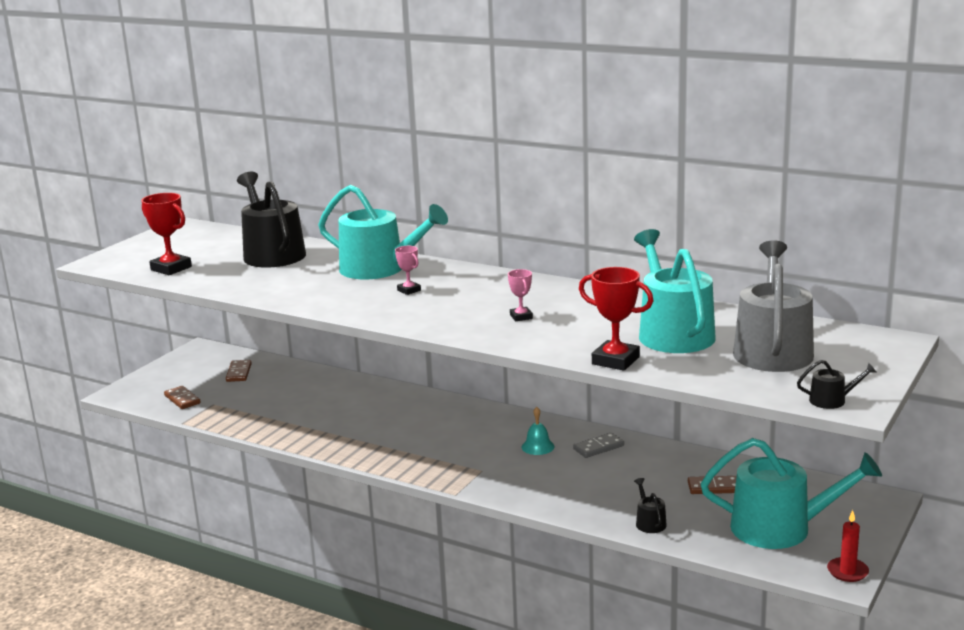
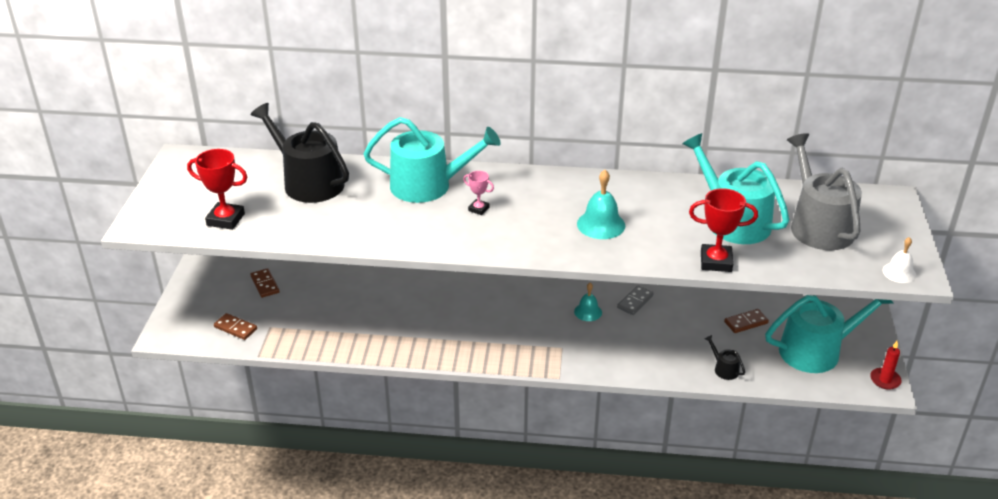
camera: 25 degrees left, 15 degrees up
(521, 317) = (601, 224): pink trophy -> turquoise bell
(832, 400) = (899, 272): black watering can -> white bell

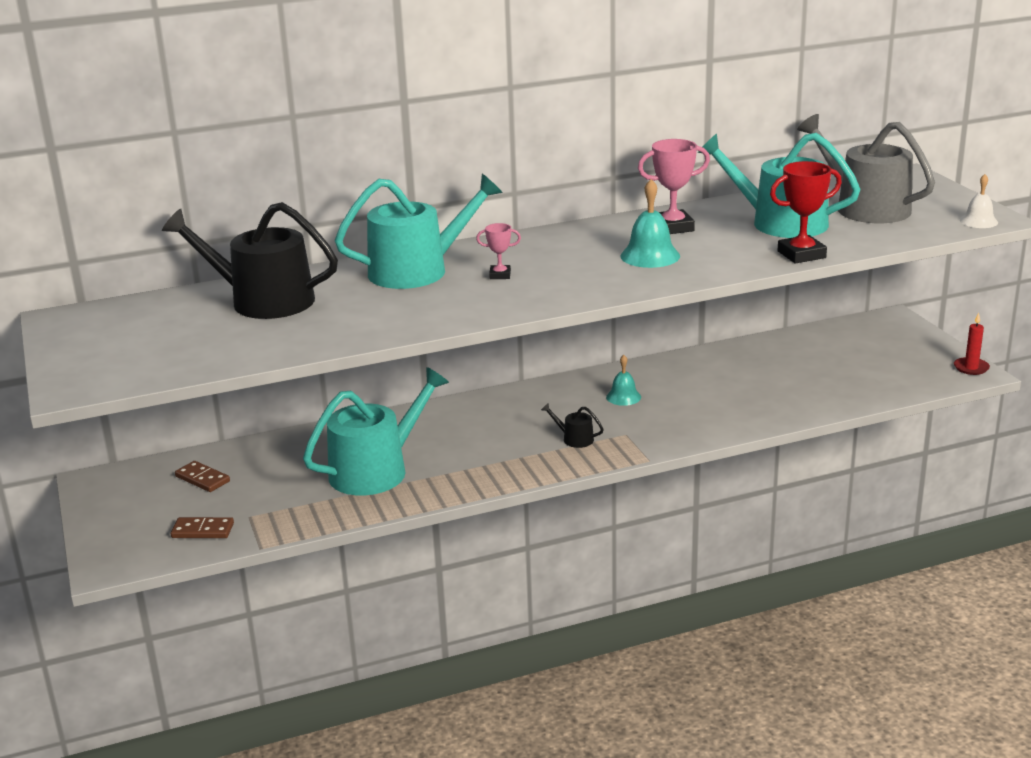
camera: 25 degrees left, 10 degrees down
(225, 219) = (190, 356): red trophy -> none
(635, 302) = (665, 375): grey domino -> none
(645, 199) = (672, 227): none -> pink trophy
(724, 369) = (812, 403): black watering can -> black watering can (574, 439)
(746, 322) = (795, 361): brown domino -> none
(816, 351) = (885, 364): turquoise watering can -> turquoise watering can (376, 470)

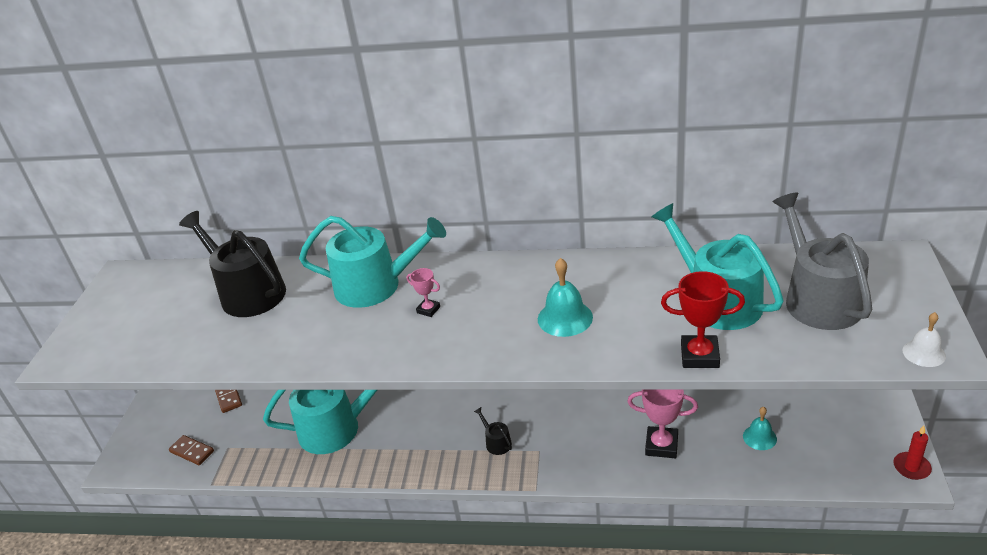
camera: 30 degrees right, 10 degrees up
(623, 397) = (567, 404): turquoise bell -> turquoise bell (759, 437)
(672, 227) = (615, 282): pink trophy -> pink trophy (661, 445)

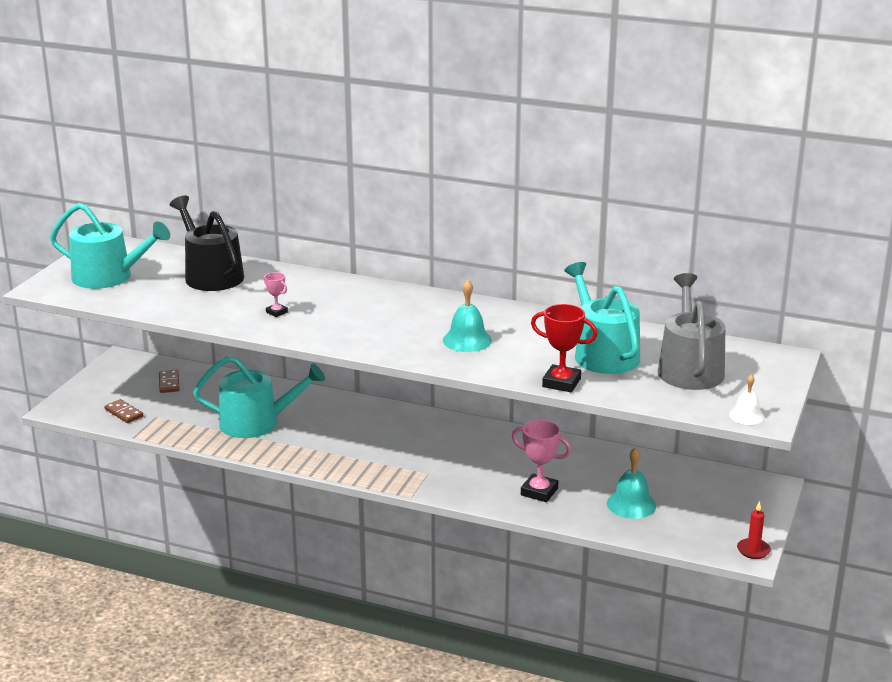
camera: 10 degrees right, 10 degrees down
(376, 286) = (320, 291): turquoise watering can -> turquoise watering can (109, 277)
(428, 310) = (356, 314): pink trophy -> pink trophy (276, 312)
(496, 442) = (393, 460): black watering can -> none
(759, 437) = (631, 504): turquoise bell -> turquoise bell, size x1.56

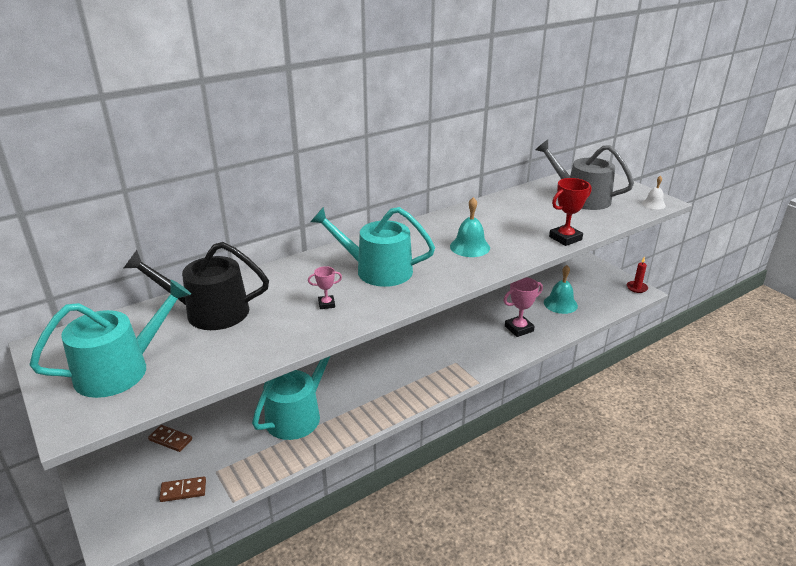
camera: 55 degrees left, 5 degrees up
(603, 354) = (537, 213): turquoise watering can -> turquoise watering can (377, 270)

